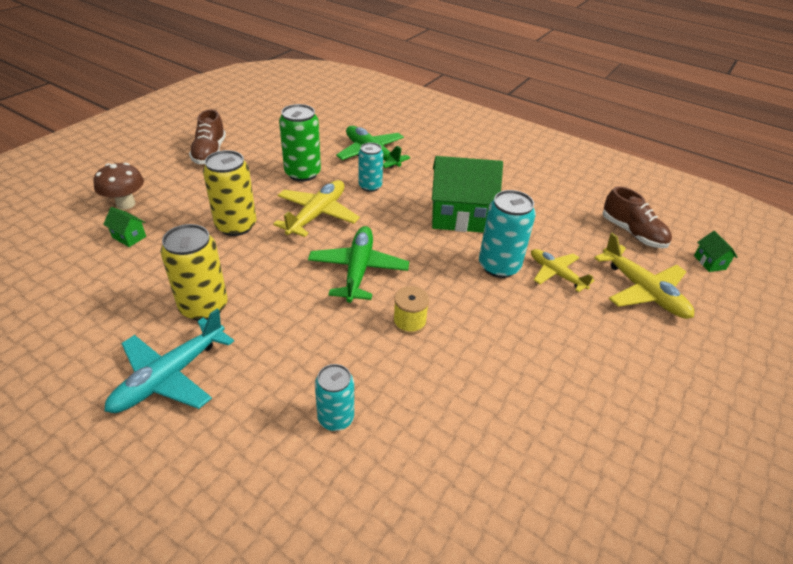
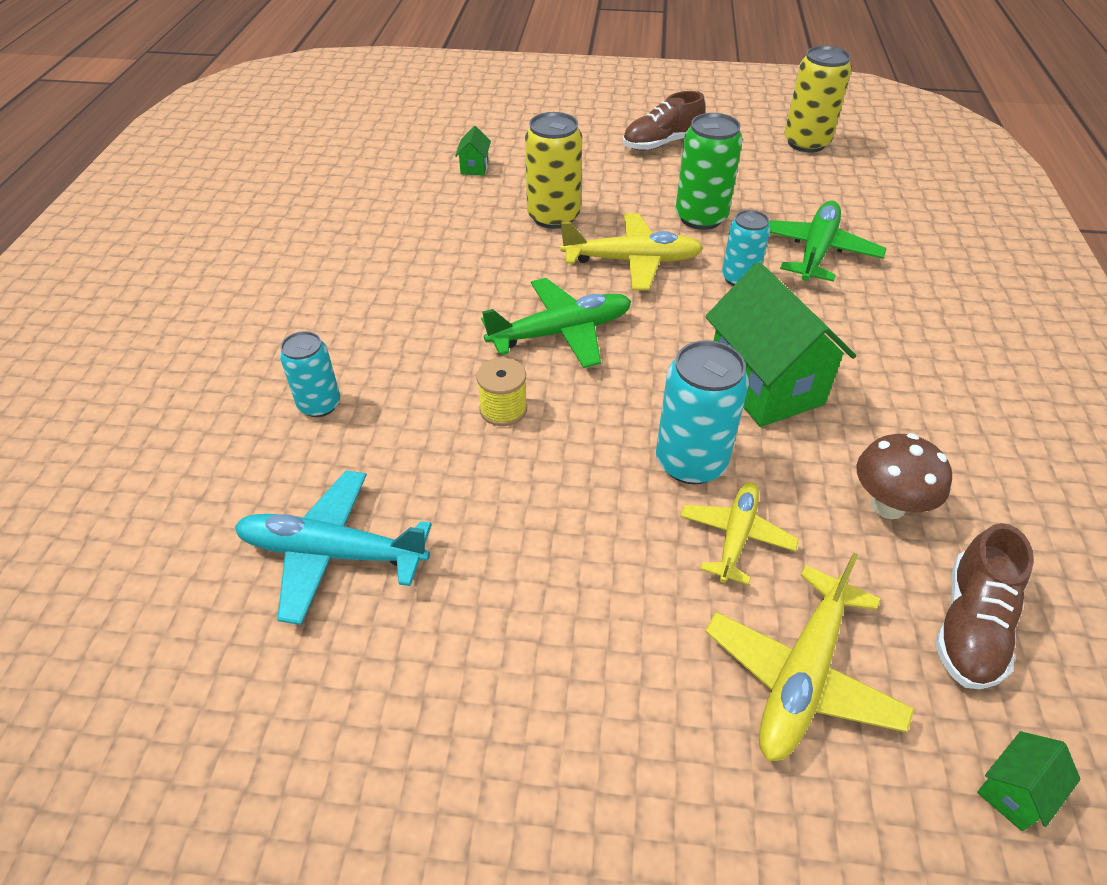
camera: 65 degrees right, 5 degrees up
(126, 204) = (520, 142): brown mushroom -> brown mushroom (888, 505)
(170, 376) = (313, 276): turquoise plane -> turquoise plane (333, 553)
(204, 307) = (414, 253): yellow can -> yellow can (806, 143)

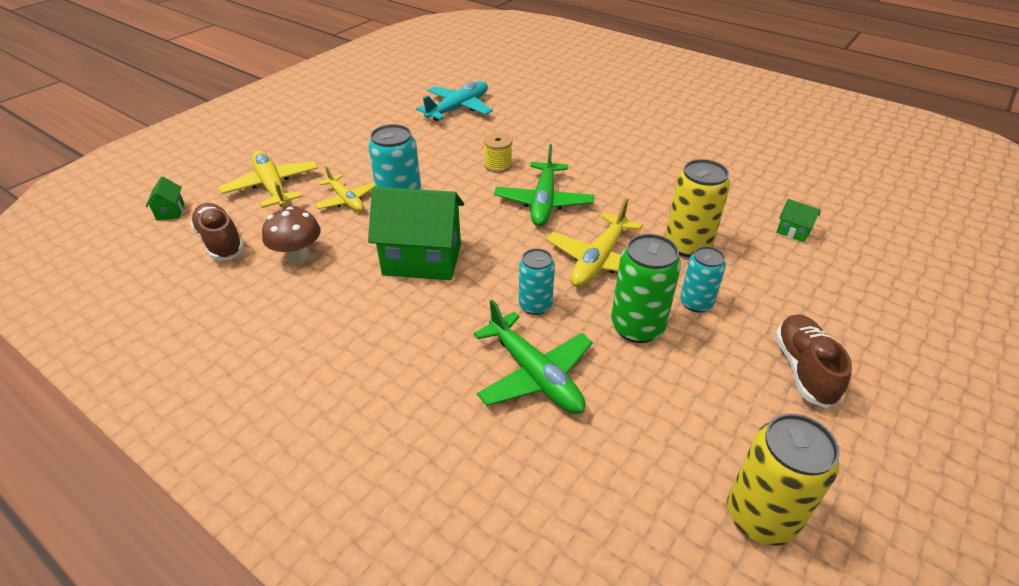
camera: 120 degrees right, 5 degrees down
(319, 405) = (551, 121): turquoise can -> turquoise can (696, 303)

